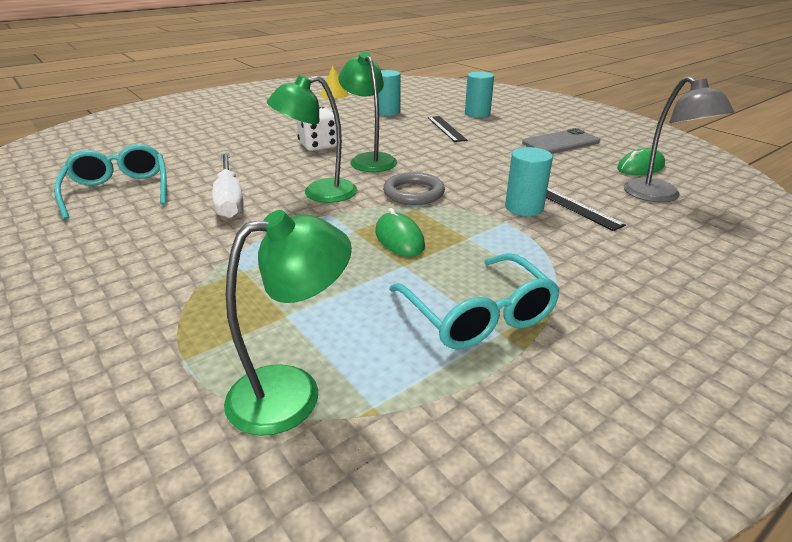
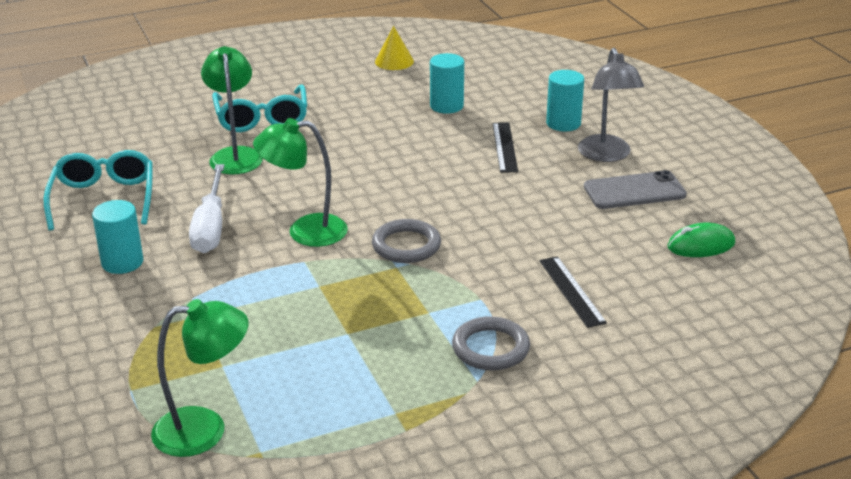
camera: 15 degrees right, 0 degrees up
(318, 146) = (334, 158): white dice -> none
(369, 159) = (382, 188): green lamp -> green lamp (235, 155)
(399, 239) = (359, 303): green mouse -> none
(478, 315) = (386, 394): turquoise glasses -> turquoise glasses (262, 119)
(524, 207) = (514, 283): turquoise cylinder -> turquoise cylinder (122, 262)
(546, 258) = (490, 348): none -> grey ring
(659, 196) = (683, 291): grey lamp -> grey lamp (606, 155)

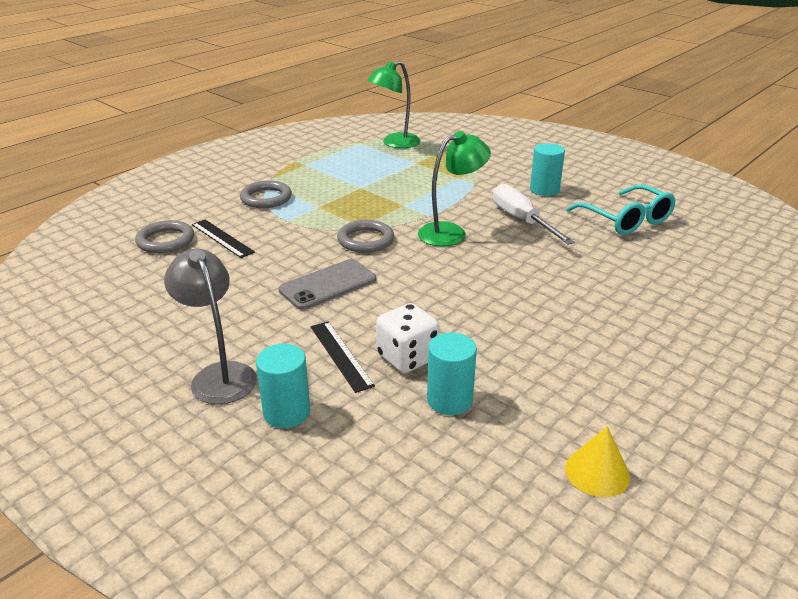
camera: 155 degrees right, 0 degrees up
(235, 155) = (588, 277): green lamp -> none
(262, 119) = (624, 321): turquoise glasses -> none
(454, 134) = (407, 358): none -> white dice
(634, 191) = (180, 335): grey phone -> grey phone (328, 285)
(642, 305) = (165, 241): none -> grey ring
(701, 245) = (113, 295): green mouse -> none

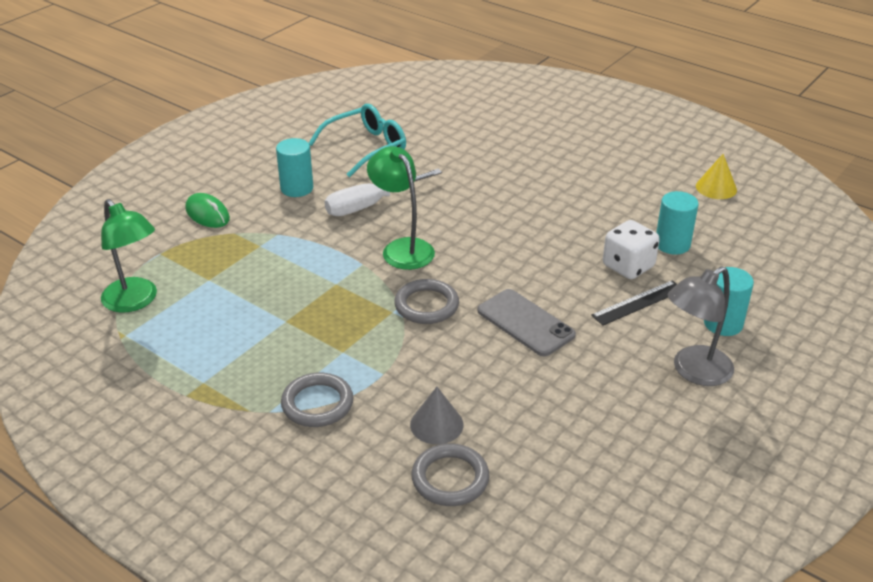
camera: 95 degrees left, 5 degrees up
(222, 238) = (436, 424): black ruler -> grey cone
(501, 159) = (207, 214): none -> green mouse

